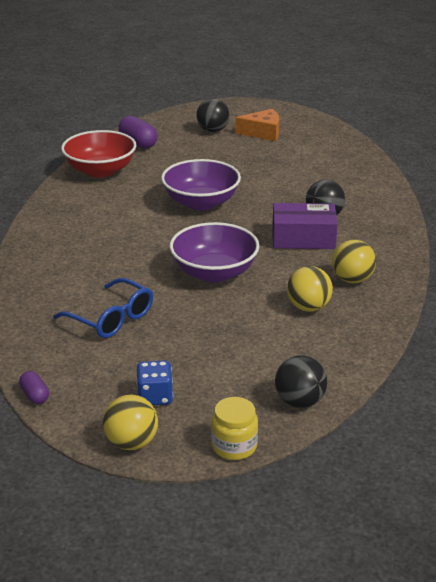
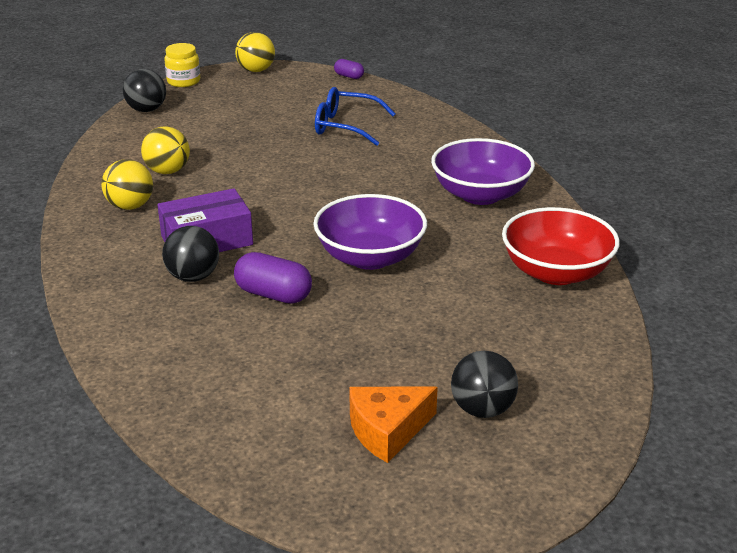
camera: 155 degrees right, 0 degrees up
(138, 143) = (570, 340): purple capsule -> purple capsule (273, 294)
(155, 396) = (261, 92): blue dice -> none
(214, 272) = (284, 181): purple bowl -> purple bowl (480, 195)

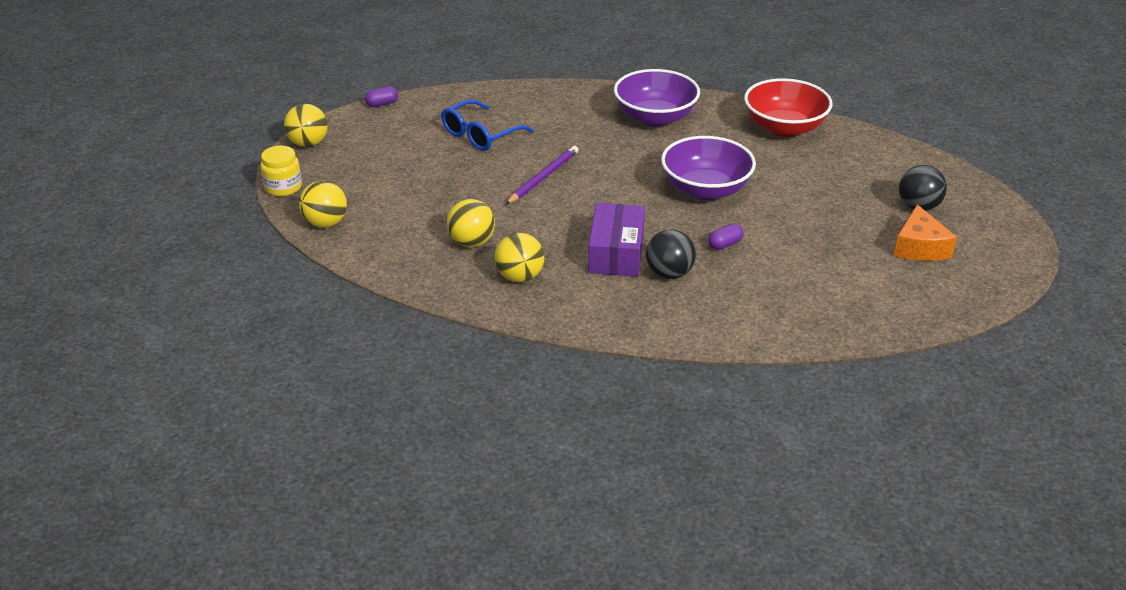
camera: 60 degrees left, 5 degrees up
(147, 110) = (325, 223): black ball -> yellow ball
(273, 294) = (725, 244): purple capsule -> purple capsule, size x0.57
(304, 172) = (543, 177): none -> purple pencil

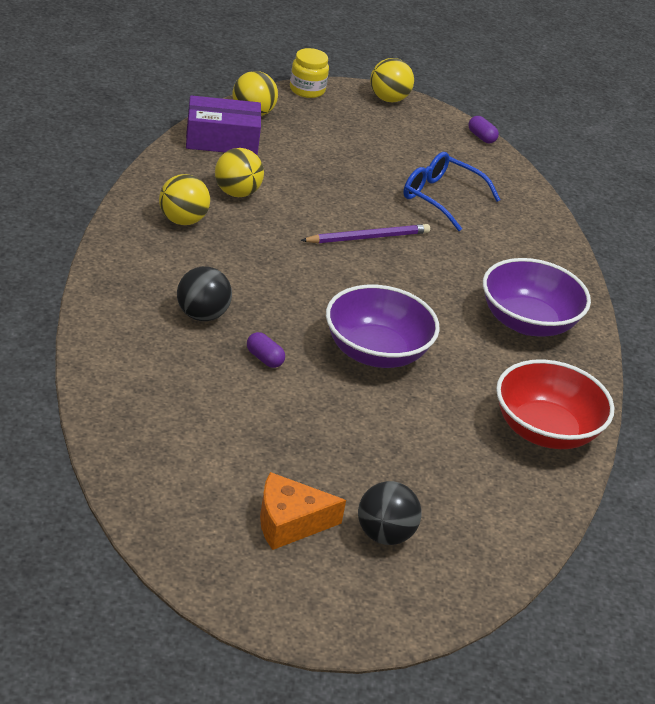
camera: 75 degrees right, 0 degrees up
(543, 177) = (368, 237): purple pencil -> purple pencil turned 45 degrees counterclockwise
(616, 253) = (234, 281): purple box -> purple box (222, 140)

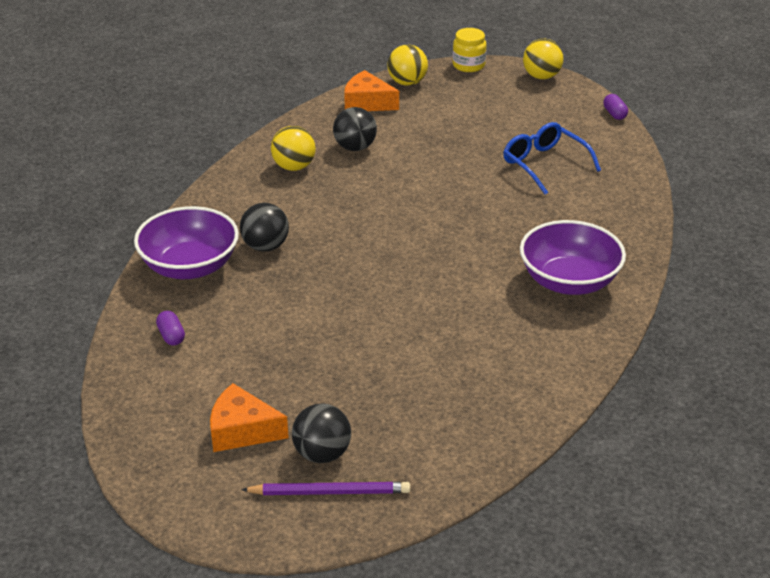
camera: 25 degrees right, 0 degrees up
(222, 140) = (367, 103): purple box -> orange cheese
(237, 193) = (355, 147): yellow ball -> black ball
(264, 358) = (300, 288): purple capsule -> purple capsule (171, 336)
(368, 237) = (454, 193): purple pencil -> purple pencil (330, 492)
(376, 352) = (405, 293): purple bowl -> purple bowl (190, 266)
(545, 430) = (531, 381): red bowl -> none

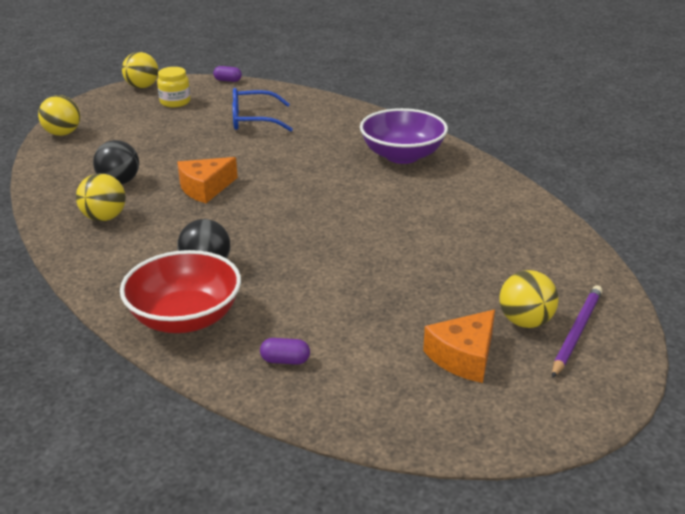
camera: 60 degrees left, 5 degrees down
(190, 266) = (185, 318): purple bowl -> red bowl
(322, 454) = (525, 322): black ball -> yellow ball
(367, 103) = (62, 157): orange cheese -> orange cheese (205, 188)
(468, 65) = (81, 105): yellow jar -> yellow jar (175, 102)

